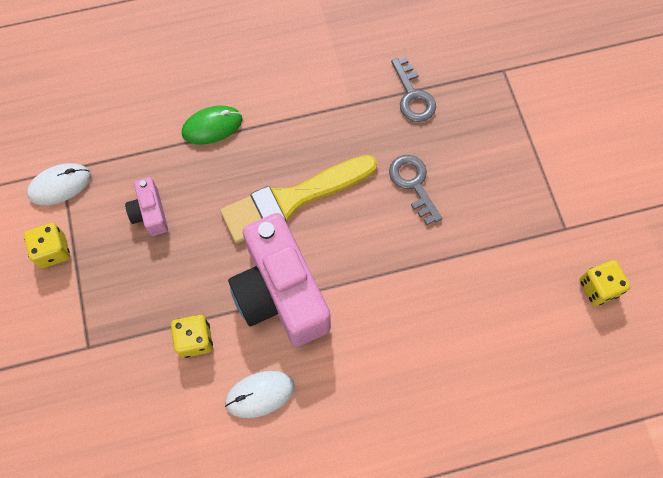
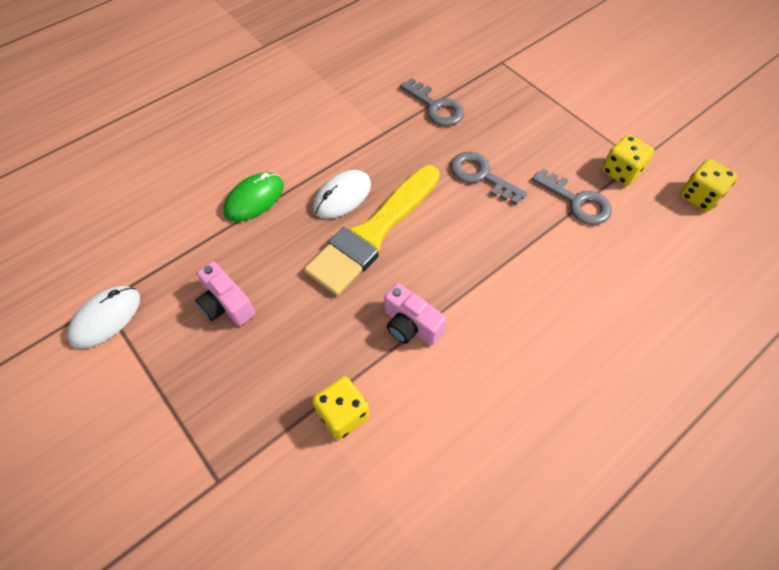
camera: 25 degrees left, 10 degrees down
(53, 251) = (126, 390): yellow dice -> yellow dice (621, 172)
(260, 394) = (447, 440): white mouse -> white mouse (342, 196)
(280, 293) = (410, 325): pink camera -> pink camera, size x0.46
(483, 245) = (577, 201): none -> grey key

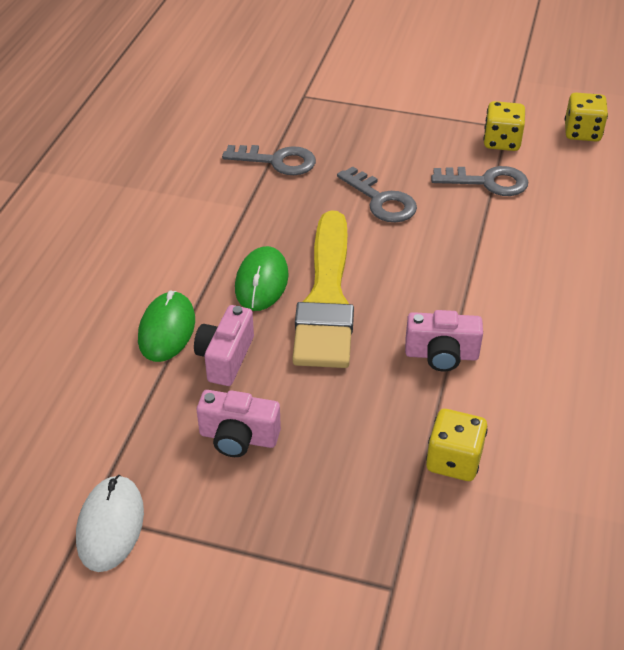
camera: 35 degrees left, 15 degrees down
(270, 241) = (225, 358): none -> pink camera
(342, 196) = (261, 282): white mouse -> green mouse
(481, 176) = (381, 201): grey key -> grey key turned 135 degrees counterclockwise

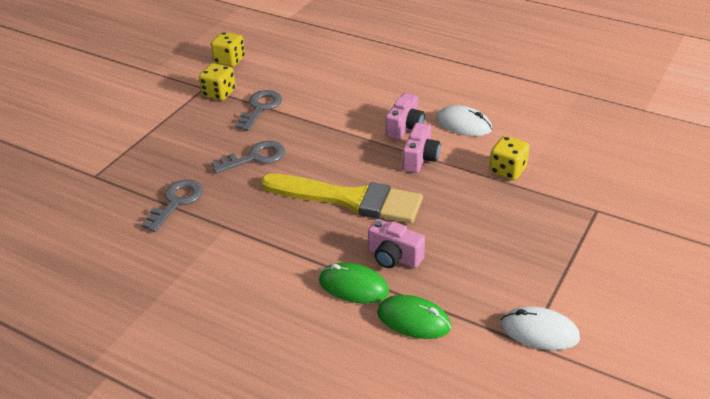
camera: 75 degrees left, 5 degrees down
(238, 437) = (471, 259): pink camera -> pink camera (405, 127)
(261, 282) = (319, 229): green mouse -> green mouse (413, 320)
(552, 393) = (463, 124): none -> white mouse

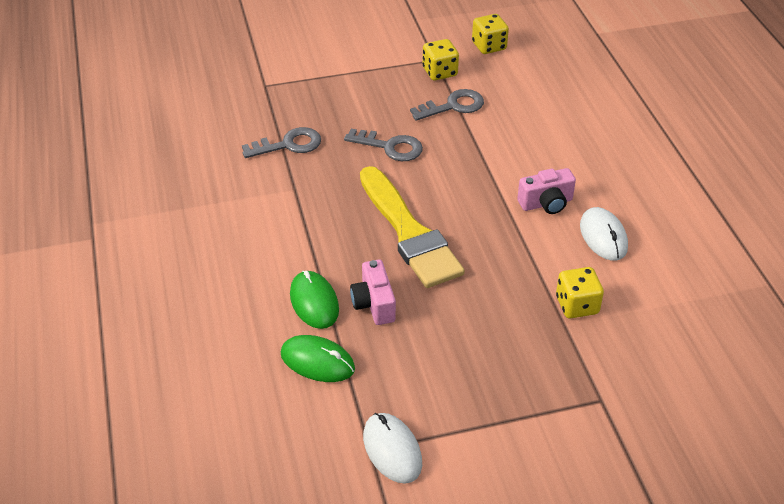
camera: 45 degrees right, 5 degrees up
(413, 320) = (317, 361): green mouse -> green mouse turned 45 degrees counterclockwise
(420, 159) = (516, 240): pink camera -> none

